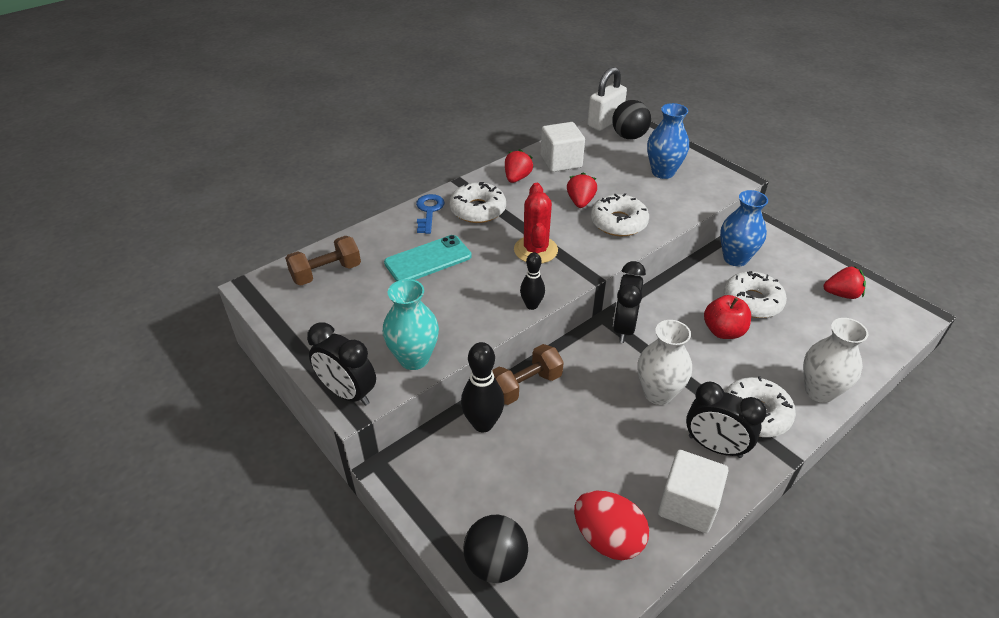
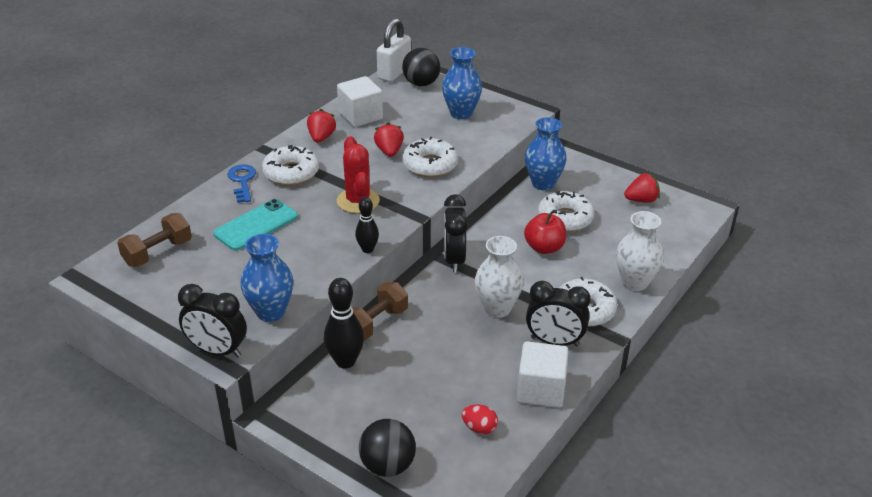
camera: 15 degrees left, 5 degrees down
(414, 358) = (270, 312): turquoise vase -> blue vase
(608, 538) = (479, 428): red egg -> red egg, size x0.55

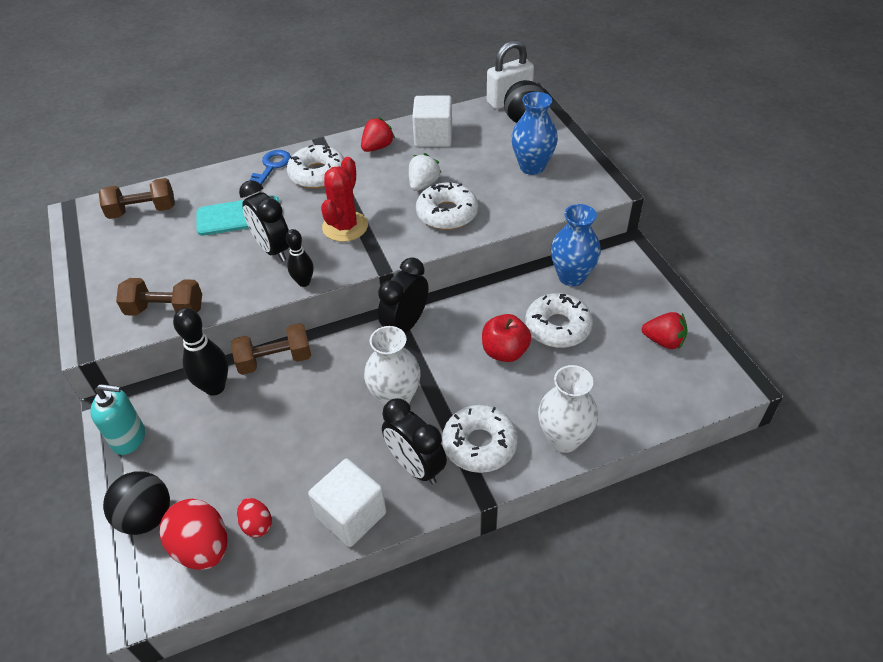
camera: 35 degrees right, 10 degrees up
(217, 351) = (91, 329): black clock -> black clock (273, 249)
(270, 312) = (165, 310): blue vase -> brown dumbbell
(311, 425) = (129, 438): none -> turquoise soap dispenser
(389, 151) = (423, 184): red strawberry -> white strawberry
(454, 461) = (202, 548): none -> red egg

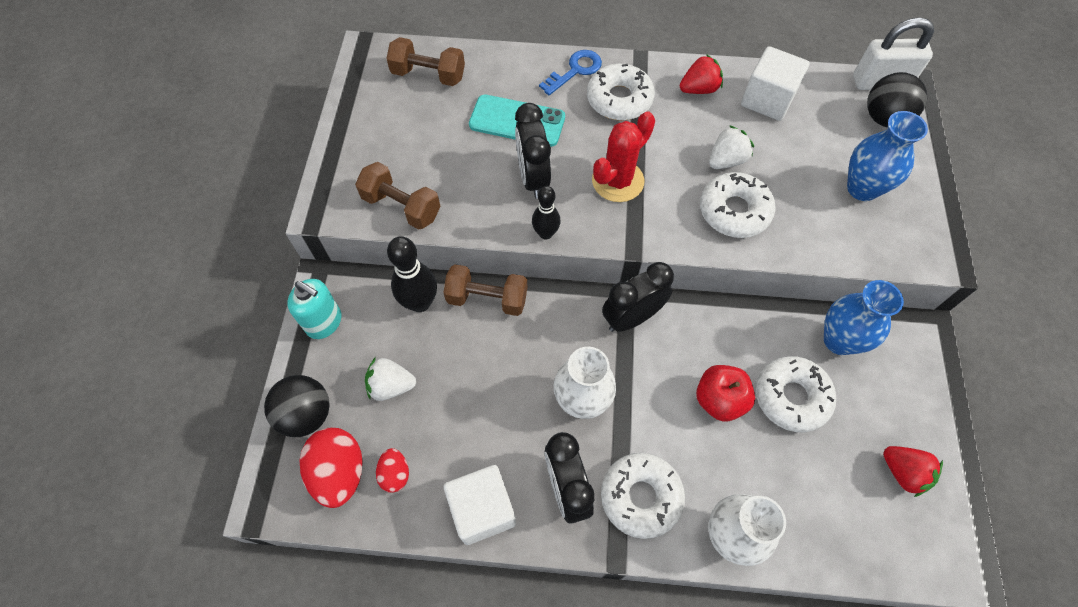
camera: 25 degrees right, 15 degrees up
(219, 460) = (391, 386): none -> white strawberry

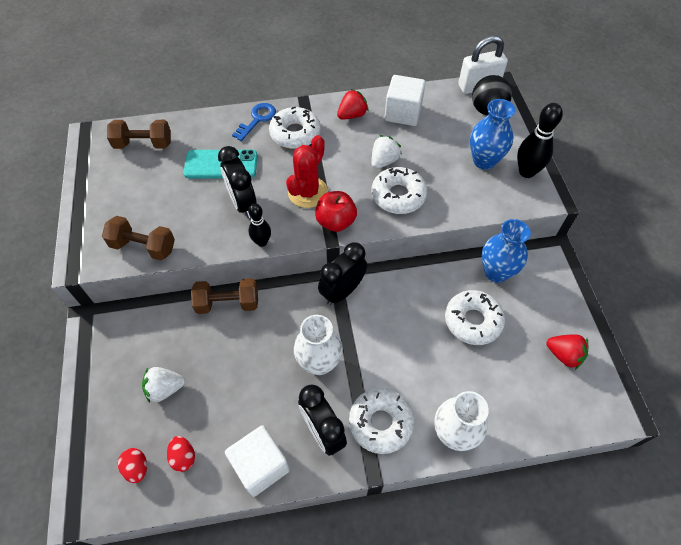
camera: 15 degrees left, 5 degrees down
(306, 414) = (99, 429): black ball -> none
(324, 322) = (99, 352): turquoise soap dispenser -> none
(339, 472) = (137, 468): red egg -> red egg, size x0.55
(420, 303) = (174, 319): black bowling pin -> black bowling pin (526, 172)
(719, 400) = (421, 336): red apple -> red apple (336, 222)

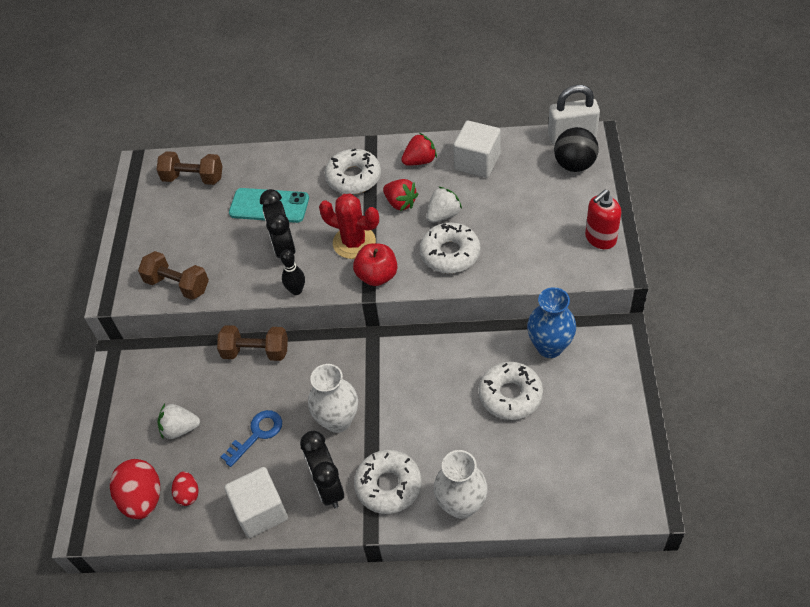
camera: 15 degrees right, 5 degrees down
(137, 468) = (142, 499): red egg -> red egg, size x1.83
(257, 119) = (316, 159): blue key -> blue key (257, 434)
(308, 192) = (354, 242): red cactus -> red cactus turned 75 degrees clockwise
(342, 291) = (377, 351): black clock -> none
(484, 161) = (555, 222): blue vase -> none
(526, 172) = (600, 238): black bowling pin -> red soap dispenser
(563, 355) = (601, 440): red strawberry -> red strawberry (400, 203)

